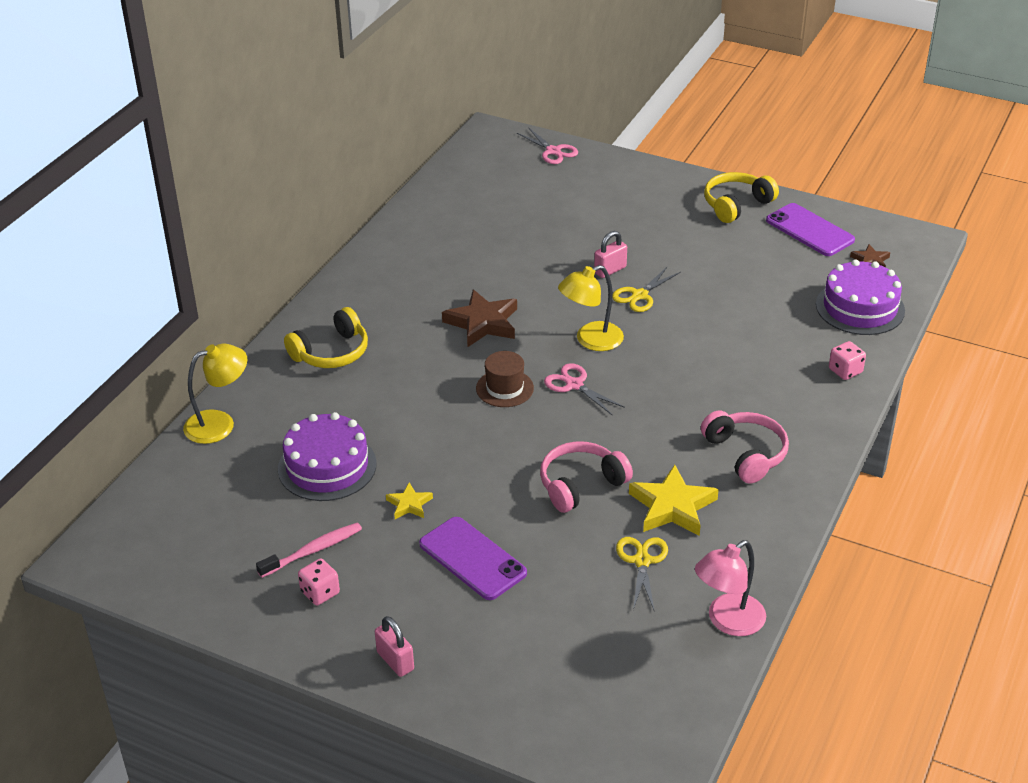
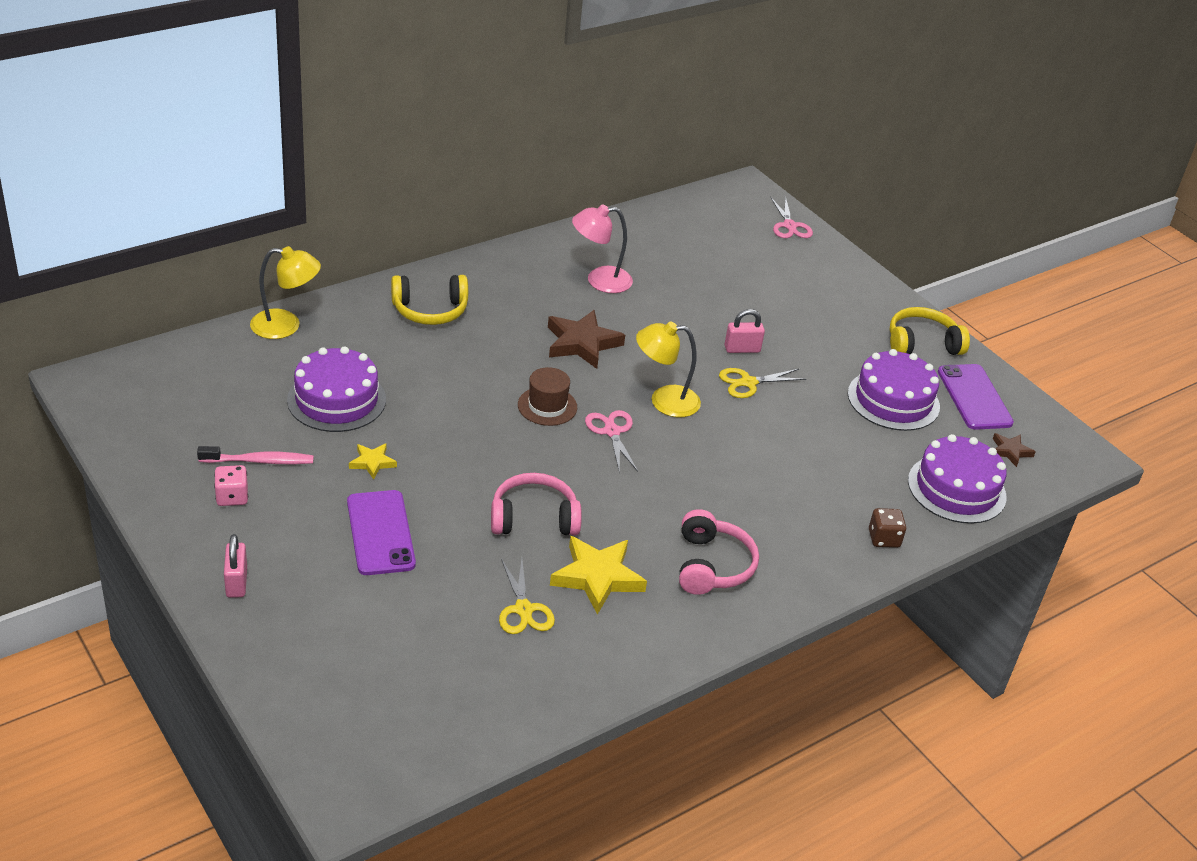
camera: 25 degrees right, 0 degrees up
(642, 561) = (523, 609): yellow scissors -> yellow scissors turned 135 degrees clockwise
(727, 621) = (549, 701): pink lamp -> pink lamp (599, 280)
(756, 259) = (893, 400): none -> purple cake
(845, 371) = (884, 538): pink dice -> brown dice

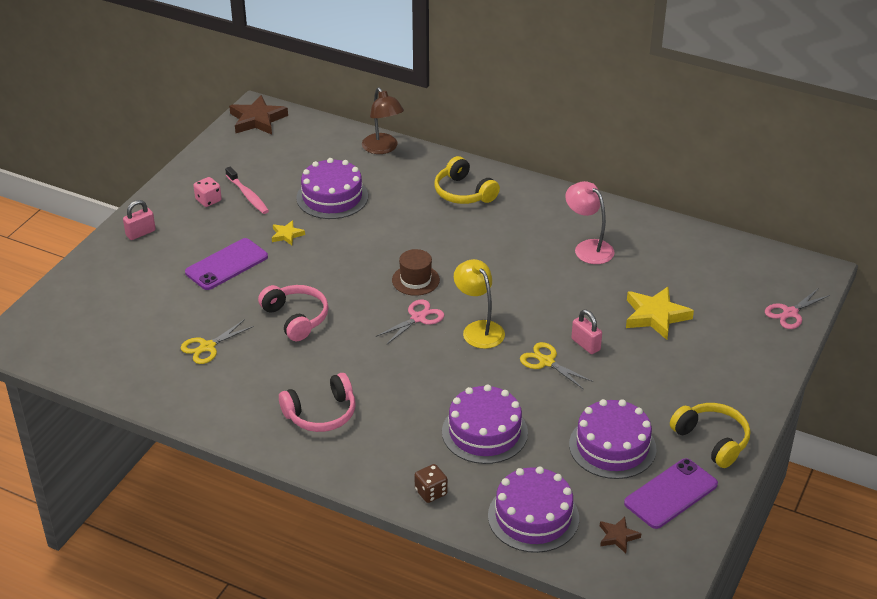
camera: 65 degrees right, 0 degrees up
(286, 326) = (383, 148): yellow lamp -> brown lamp
(582, 343) = (503, 268): brown star -> brown star (257, 120)
(597, 577) = (263, 366): yellow star -> yellow star (655, 316)
(821, 466) = (484, 432): none -> purple cake

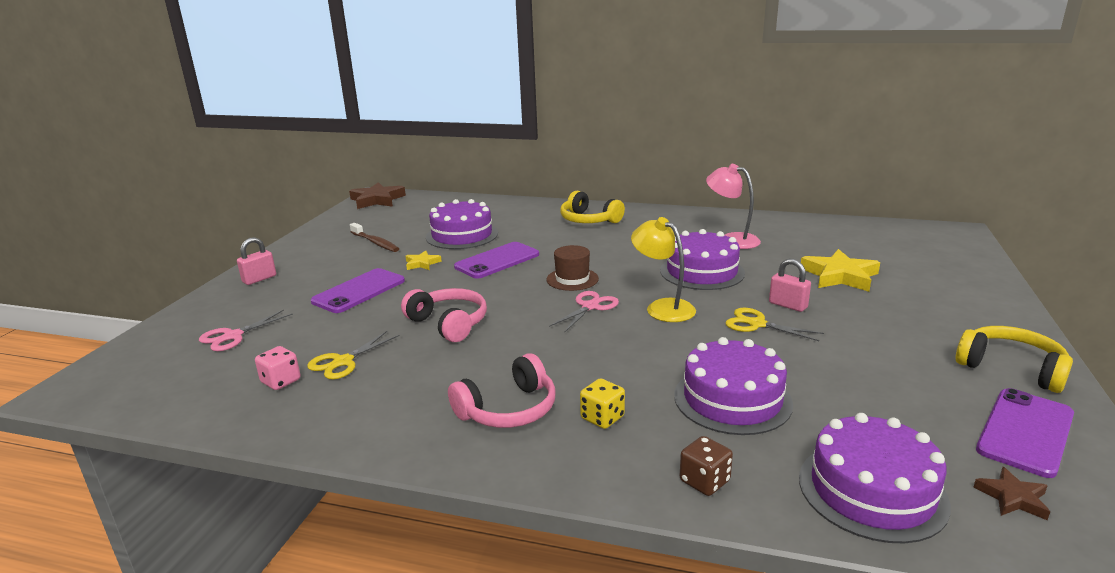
camera: 10 degrees left, 15 degrees down
(208, 200) = (334, 250): pink dice -> pink dice (281, 381)
(248, 195) = (375, 243): pink toothbrush -> brown toothbrush
(356, 242) = (497, 261): none -> purple phone
(383, 148) = (500, 204): brown lamp -> none
(385, 432) = (602, 418): none -> yellow dice
(612, 446) = (902, 391): purple cake -> purple cake (702, 271)
(790, 313) = (967, 259): pink scissors -> pink scissors (233, 336)

